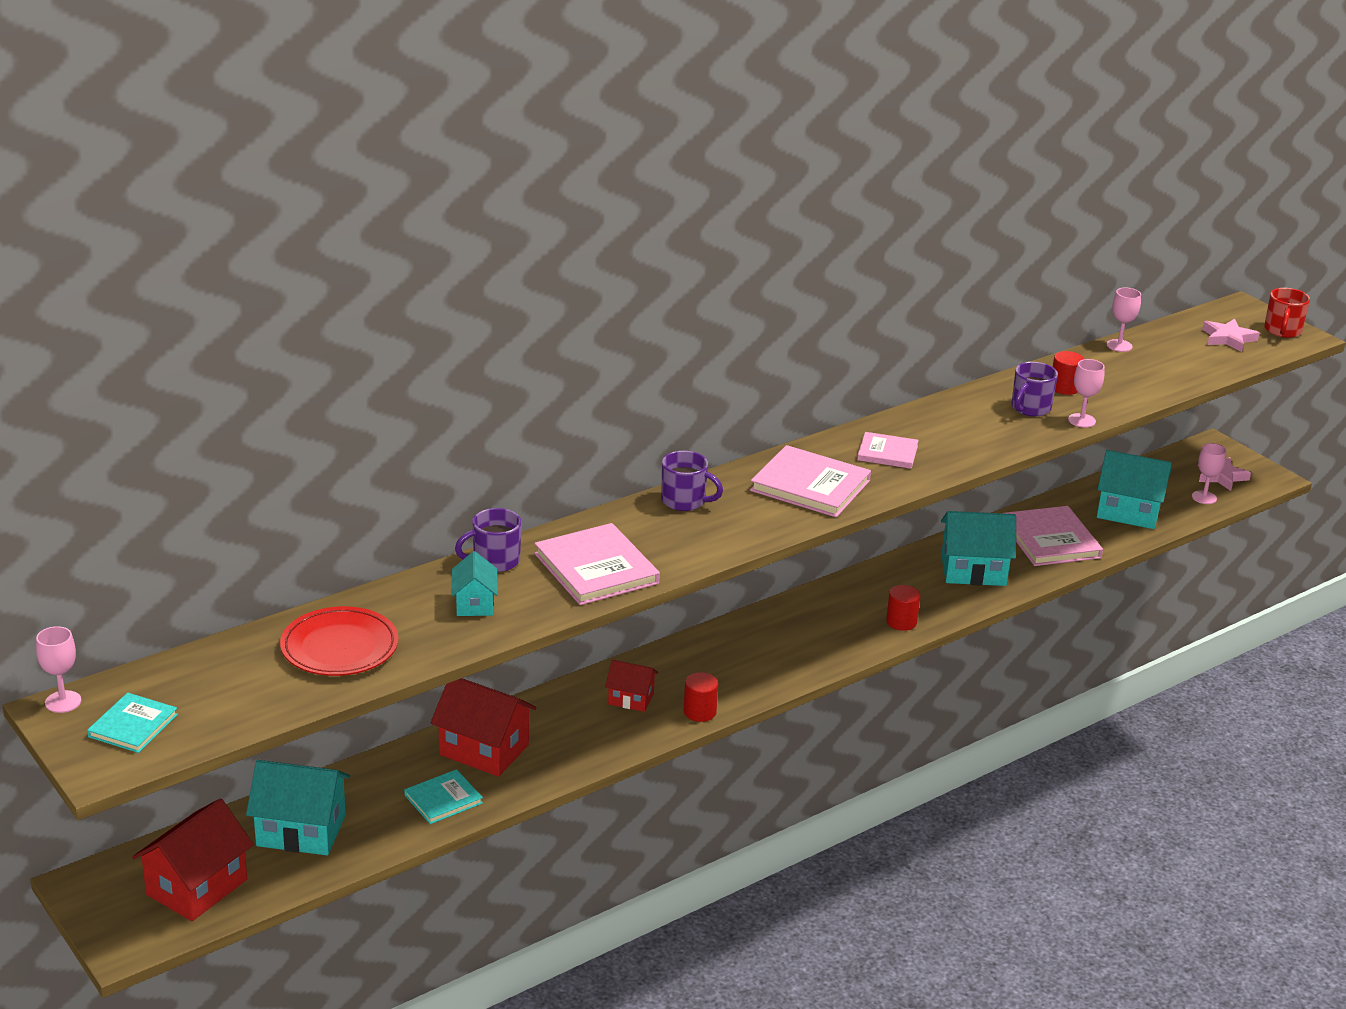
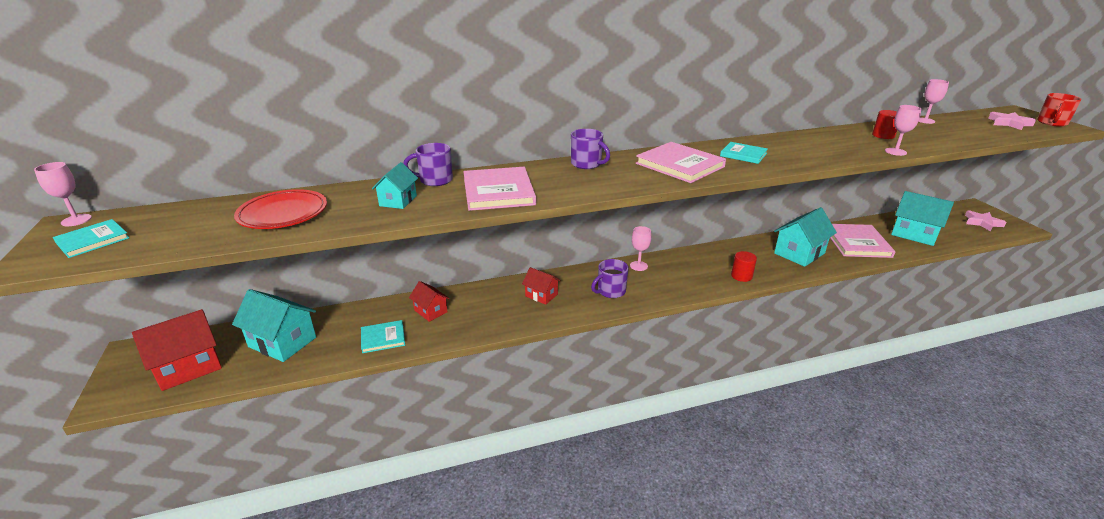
camera: 20 degrees right, 0 degrees up
(484, 750) = (430, 311): red house -> red house, size x0.57
(699, 712) = (582, 310): red cylinder -> none
(887, 453) = (743, 154): pink book -> turquoise book
(973, 570) = (799, 253): turquoise house -> turquoise house turned 60 degrees counterclockwise
(1030, 408) = (856, 143): purple mug -> purple mug (610, 291)
(1204, 497) = (970, 232): pink goblet -> pink goblet (638, 266)

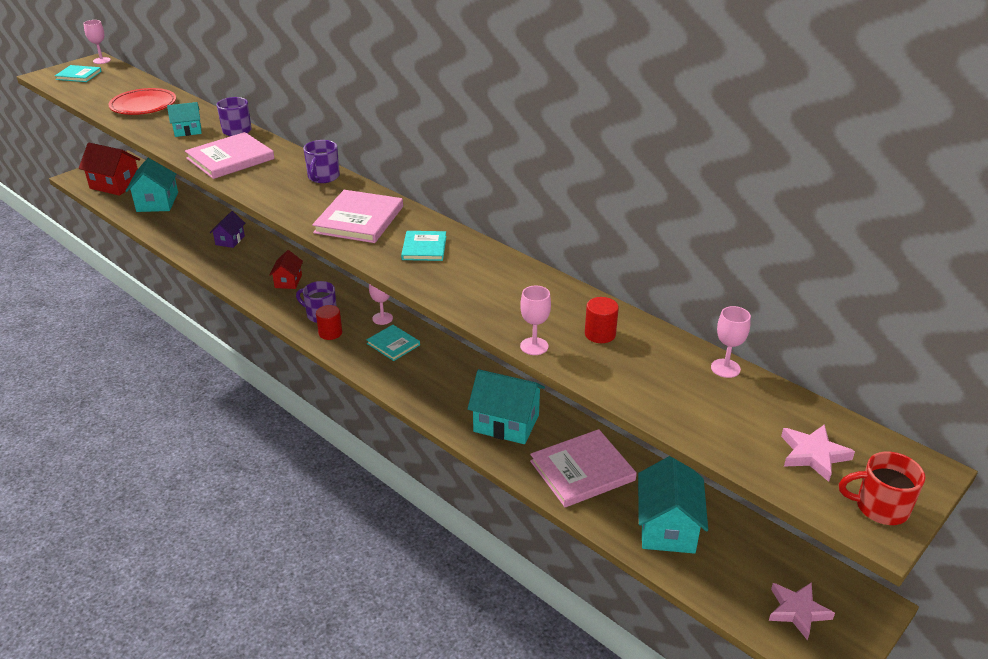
camera: 60 degrees right, 5 degrees up
(383, 338) = (183, 235): turquoise book -> turquoise book (393, 344)
(430, 311) = (230, 240): red house -> purple house
(741, 276) = (412, 388): red cylinder -> red cylinder (330, 333)

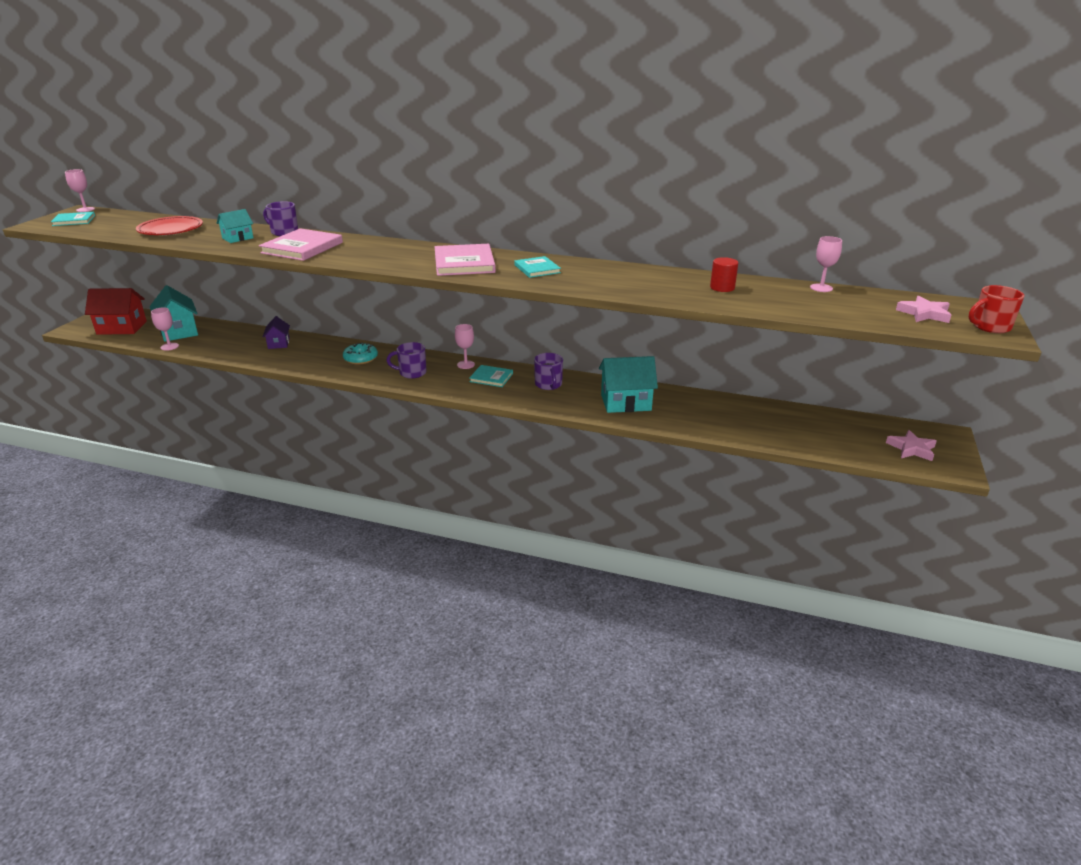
camera: 25 degrees left, 5 degrees down
(288, 281) = (360, 358): red house -> turquoise donut
(323, 177) = (400, 246): purple mug -> purple mug (548, 385)
(330, 333) = (432, 382): red cylinder -> none
(534, 346) = (687, 301): pink goblet -> pink goblet (169, 346)
(582, 471) = (706, 415): pink book -> none
(667, 527) = (792, 429): turquoise house -> none

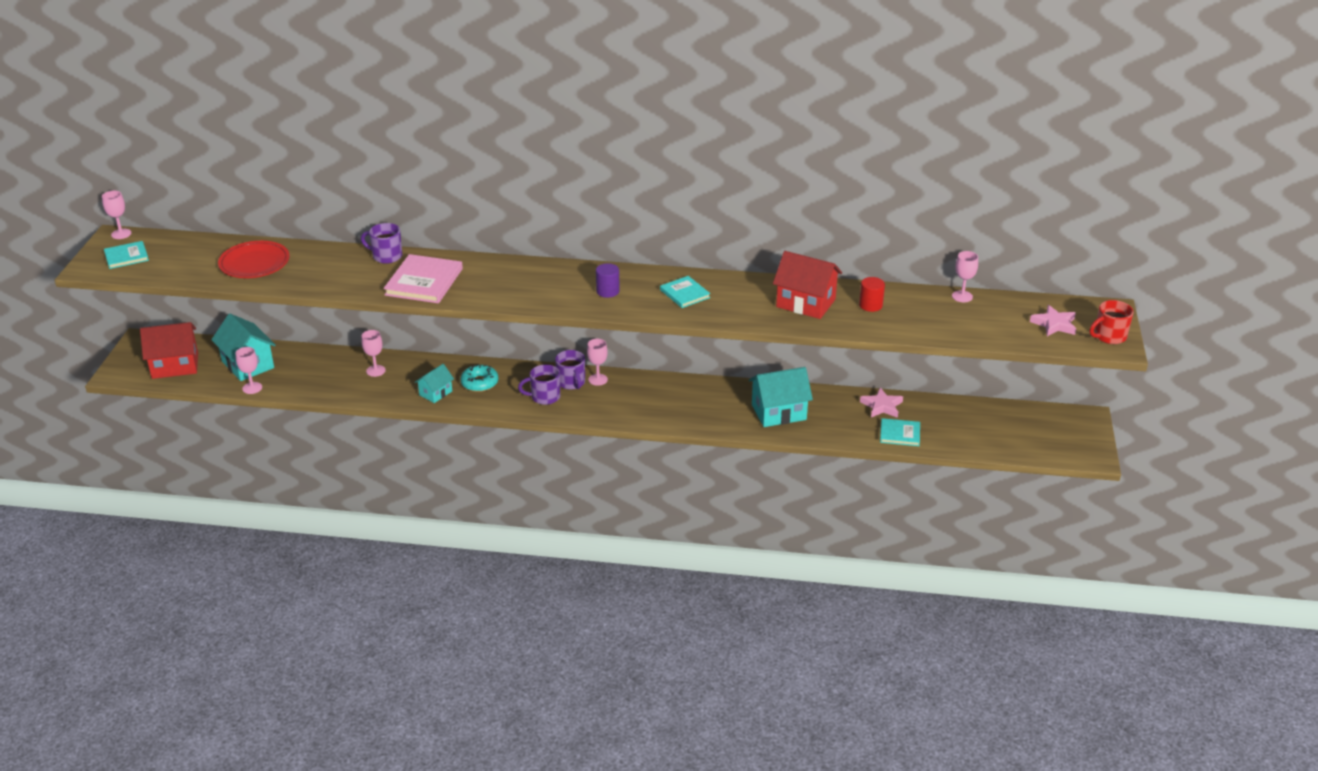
camera: 10 degrees left, 5 degrees up
(238, 238) = (342, 272): turquoise house -> turquoise house (435, 393)
(278, 343) = (375, 371): purple house -> pink goblet
(464, 263) = (607, 291): pink book -> purple cylinder
(491, 377) = (631, 394): turquoise book -> turquoise book (900, 434)
(548, 385) = (694, 398): purple mug -> purple mug (571, 382)
(655, 282) = (805, 303): none -> red house
(911, 449) = (1054, 438): pink star -> pink star (882, 406)

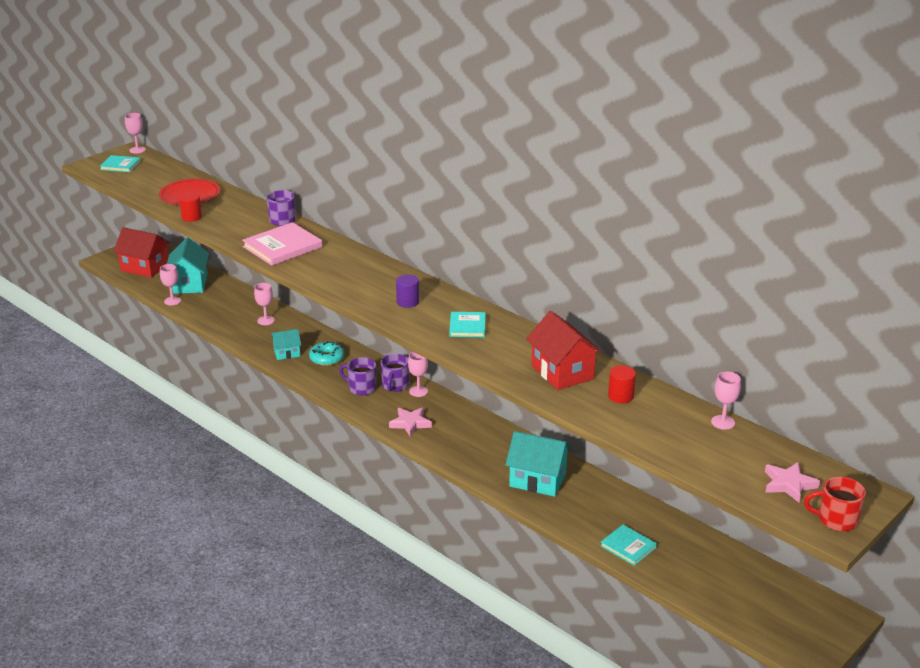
camera: 35 degrees right, 5 degrees down
(289, 284) = (191, 217): none -> red cylinder
(882, 406) = (640, 515): pink star -> pink star (410, 423)

